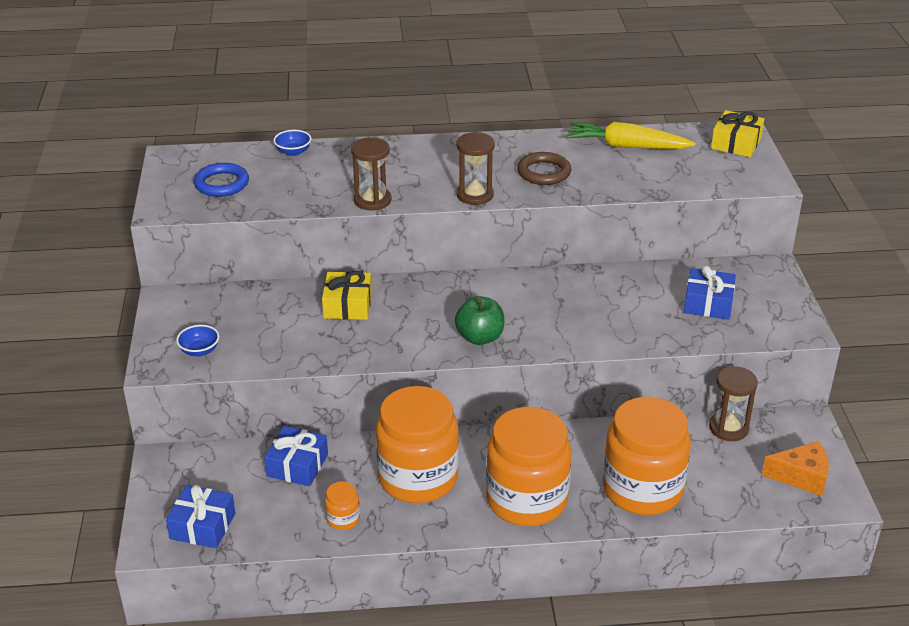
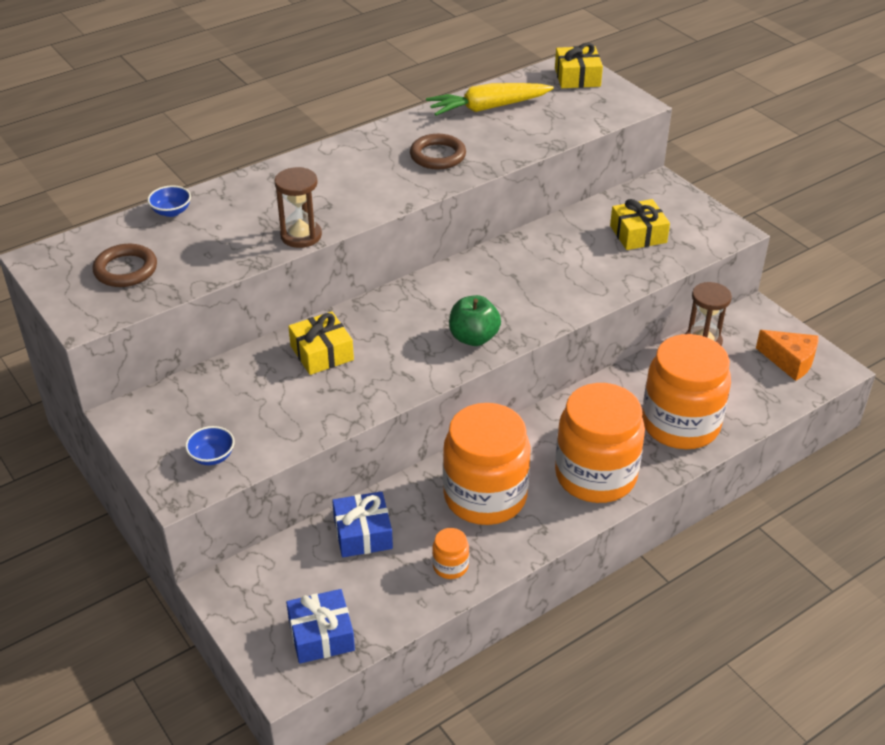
camera: 30 degrees left, 5 degrees up
(222, 184) = (125, 270): blue ring -> brown ring
(475, 195) = (394, 198): brown hourglass -> none
(708, 303) = (638, 234): blue gift -> yellow gift
(801, 477) = (790, 361): orange cheese -> orange cheese turned 60 degrees clockwise

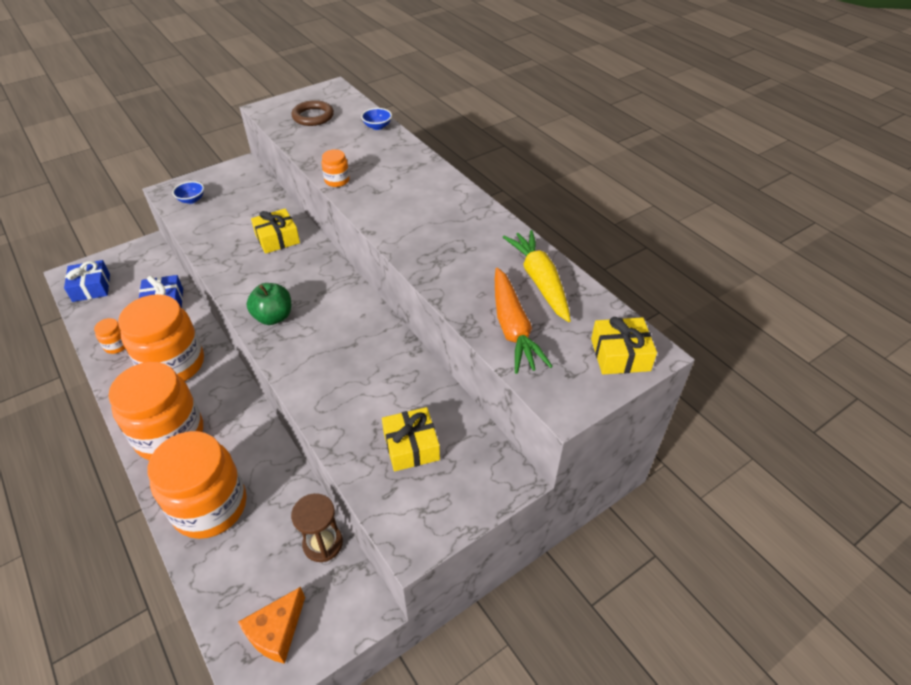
camera: 90 degrees right, 5 degrees up
(301, 236) = (337, 180): brown hourglass -> orange jar
(437, 156) = (449, 248): brown ring -> none
(553, 123) = (513, 328): none -> orange carrot

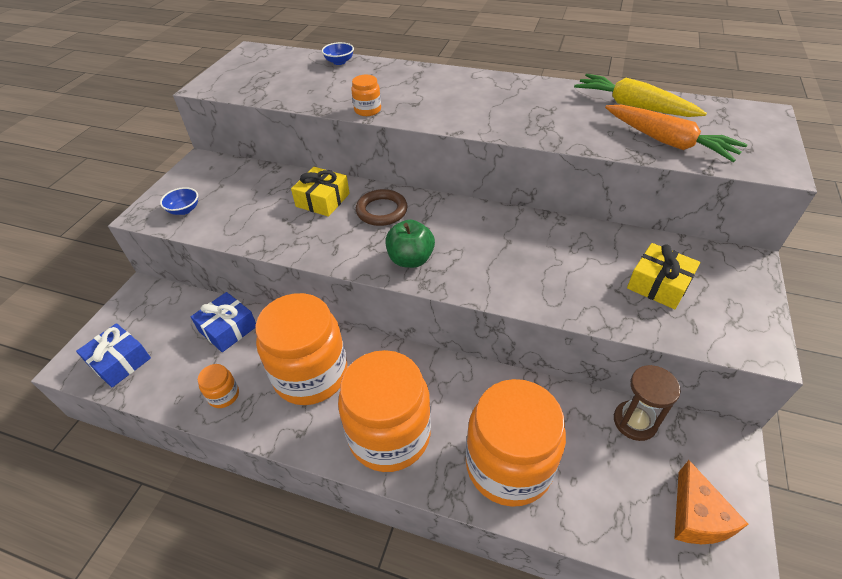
camera: 35 degrees left, 0 degrees up
(313, 116) = (266, 75): brown ring -> brown ring (382, 211)
(620, 355) = (754, 123): yellow gift -> none

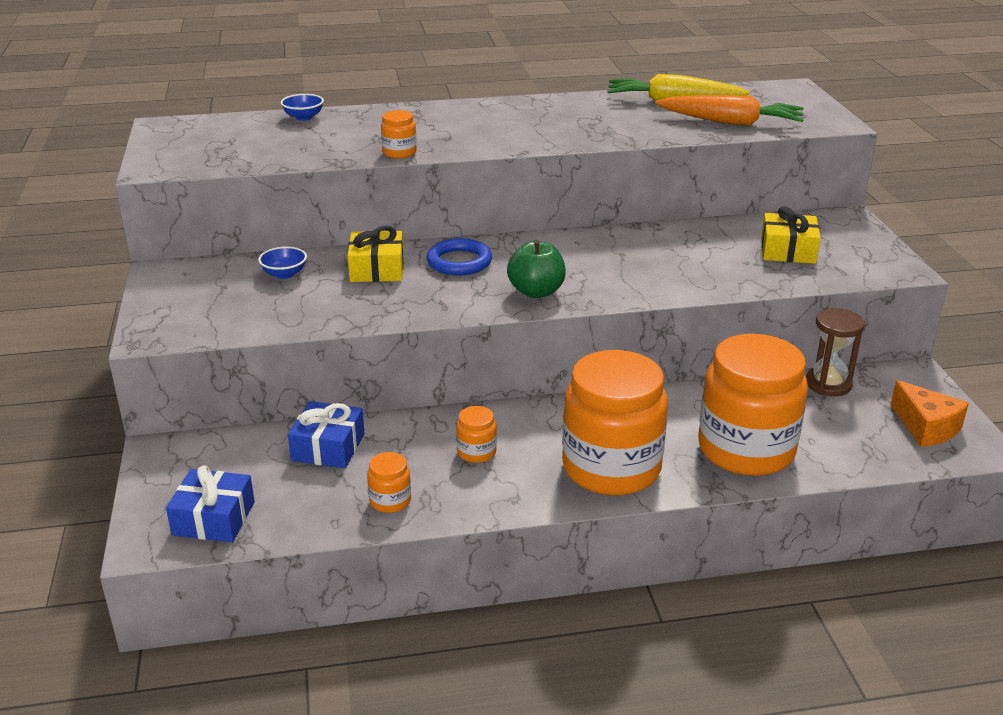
camera: 30 degrees left, 15 degrees down
(184, 210) = (203, 318): blue bowl -> blue bowl (284, 274)
(311, 374) = (476, 452): orange jar -> orange jar, size x0.41
(382, 211) = (459, 262): brown ring -> blue ring

